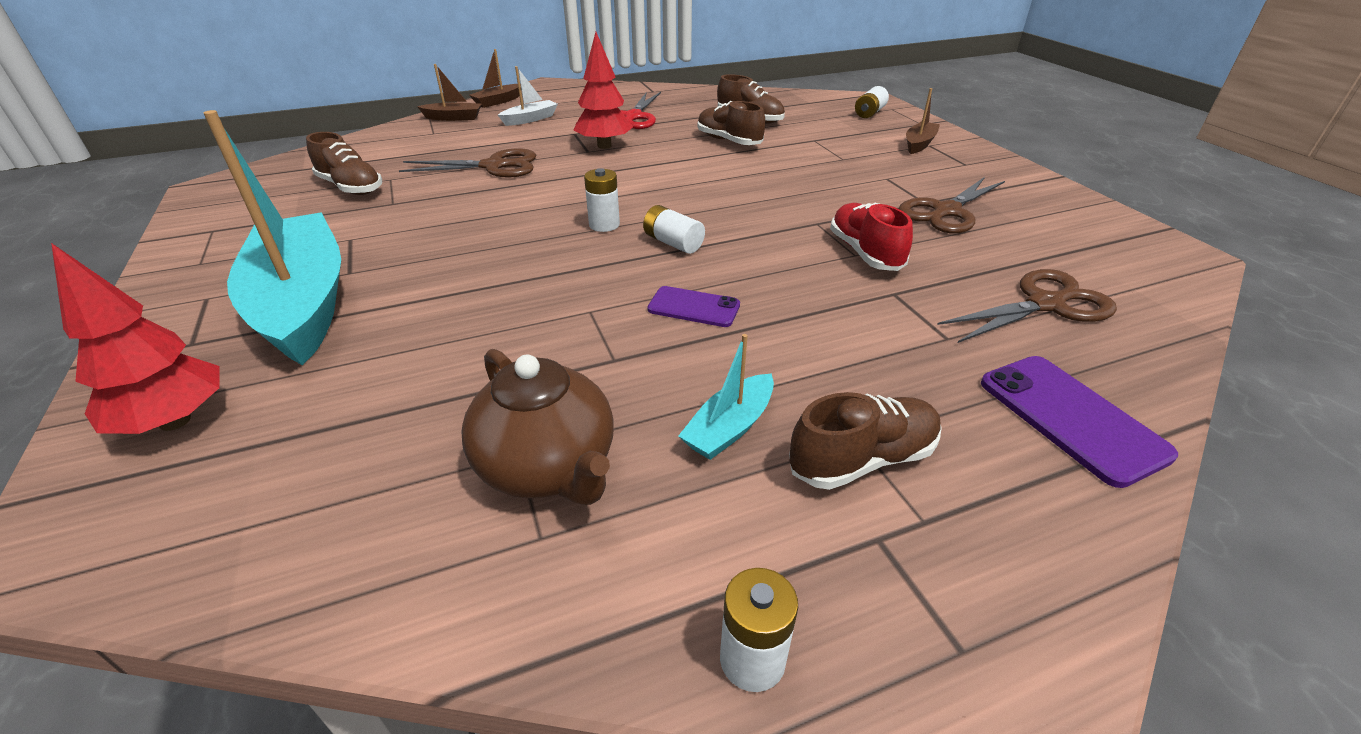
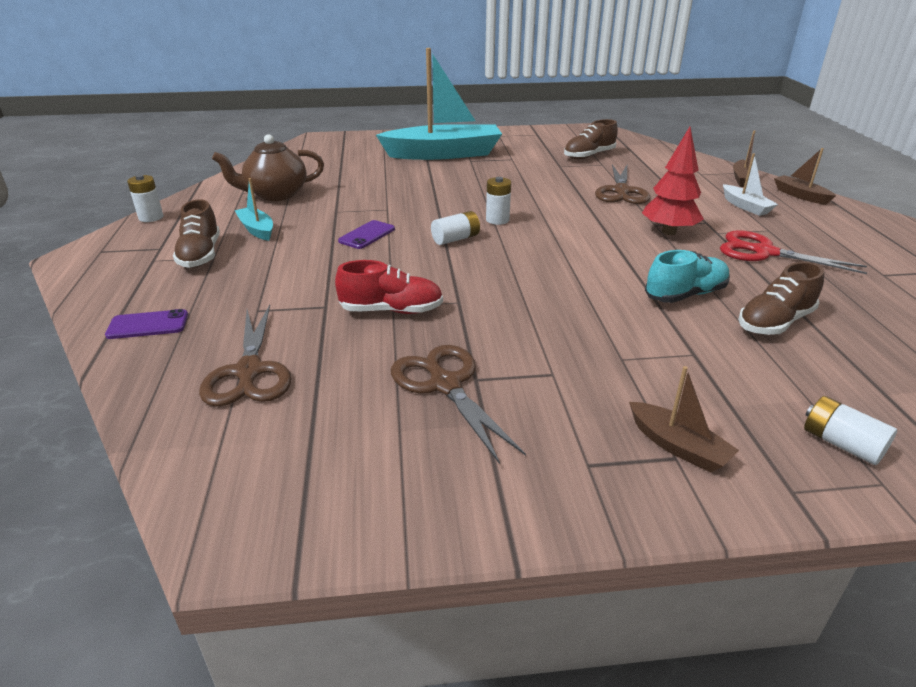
camera: 105 degrees right, 5 degrees down
(175, 421) = (368, 143): red tree -> none
(729, 141) = (685, 295): brown shoe -> turquoise shoe
(1071, 417) = (148, 325): purple phone -> purple phone, size x0.64

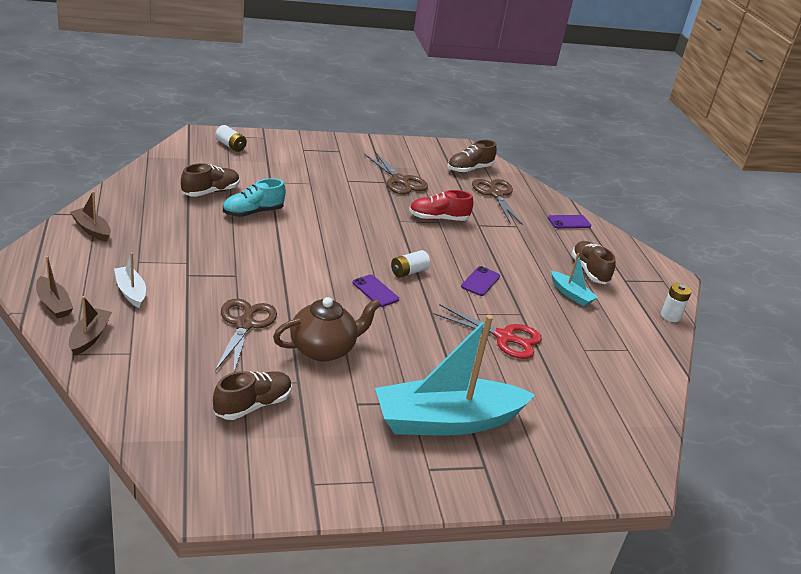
camera: 170 degrees right, 0 degrees up
(264, 442) = (469, 169): none -> brown shoe
(275, 195) = (592, 342): brown teapot -> brown teapot (324, 349)
(497, 220) = (375, 291): white battery -> purple phone
(669, 232) = (229, 266): red tree -> none
(678, 446) = (300, 152): brown boat -> brown boat (91, 230)
(764, 252) = (166, 239): red scissors -> red scissors (504, 337)

